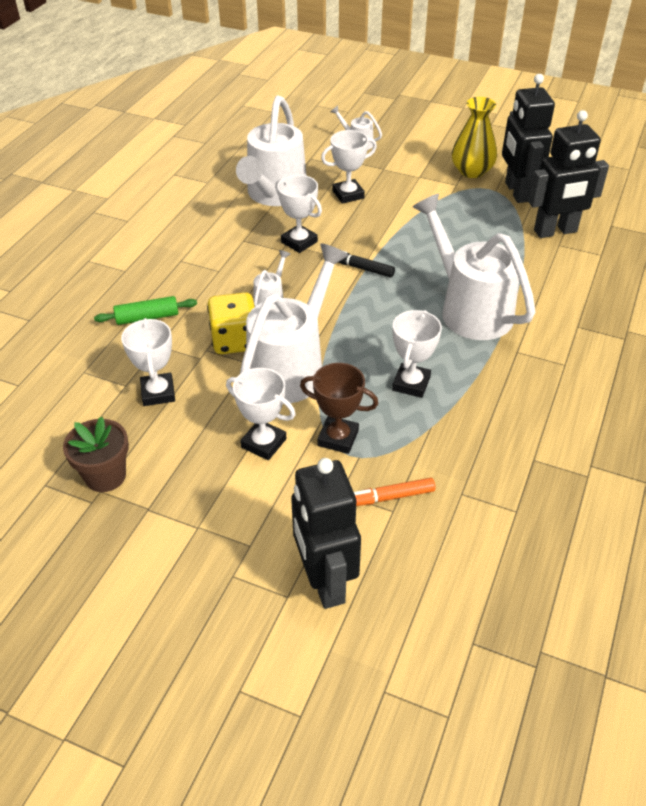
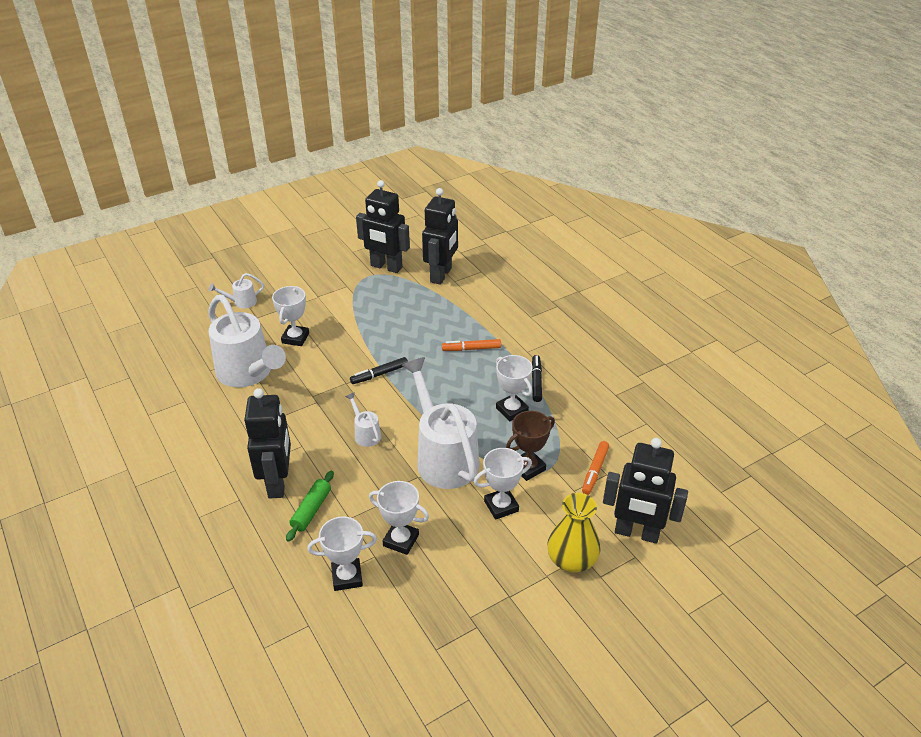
camera: 55 degrees left, 5 degrees down
(105, 476) = (458, 607): brown flower pot -> none
(162, 281) = (278, 483): none -> black robot
(235, 340) = (388, 473): yellow dice -> none
(299, 242) = (319, 388): white trophy -> white trophy (347, 577)
(469, 308) = (471, 349): white watering can -> orange marker
(472, 171) = (341, 272): yellow vase -> yellow vase (571, 560)
(477, 381) = (536, 381): none -> black marker

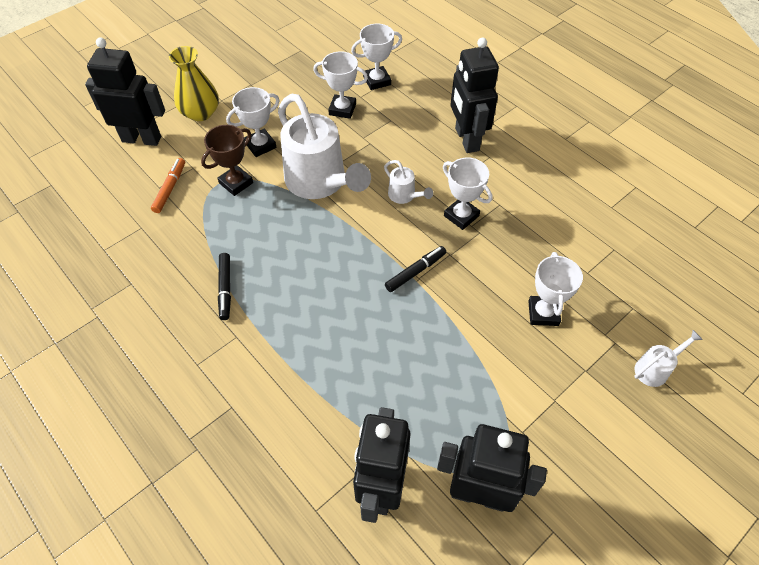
camera: 170 degrees right, 15 degrees up
(248, 373) = (567, 250): white watering can -> none
(311, 510) = (426, 122): green rolling pin -> none
(471, 349) = (310, 329): orange marker -> none
(511, 410) = (254, 245): white trophy -> white trophy (461, 216)

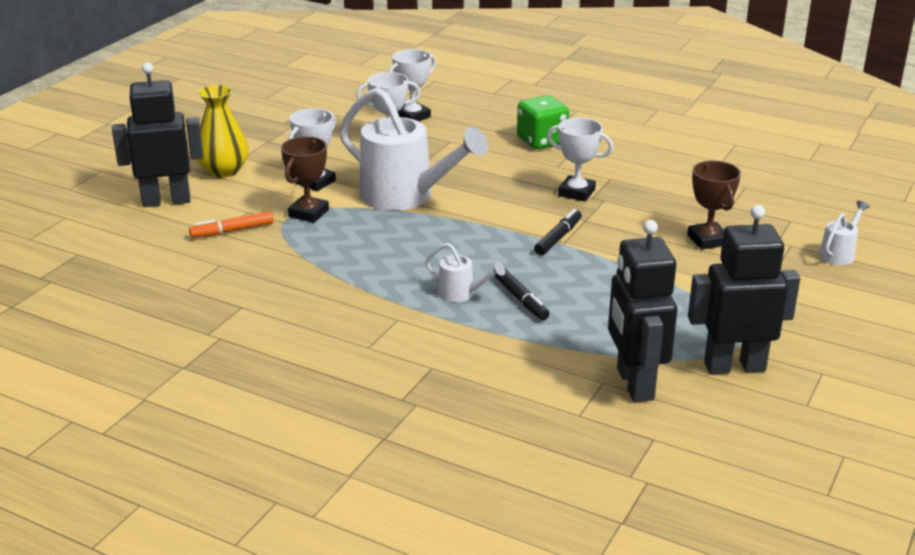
camera: 20 degrees left, 25 degrees down
(170, 188) = (232, 231): orange marker -> orange marker turned 105 degrees counterclockwise
(225, 289) = (357, 289): black marker -> black marker (520, 299)
(404, 196) = (506, 190): white watering can -> white watering can (461, 294)
(466, 139) = (542, 141): black robot -> green dice
(543, 313) = (708, 240): white trophy -> brown trophy

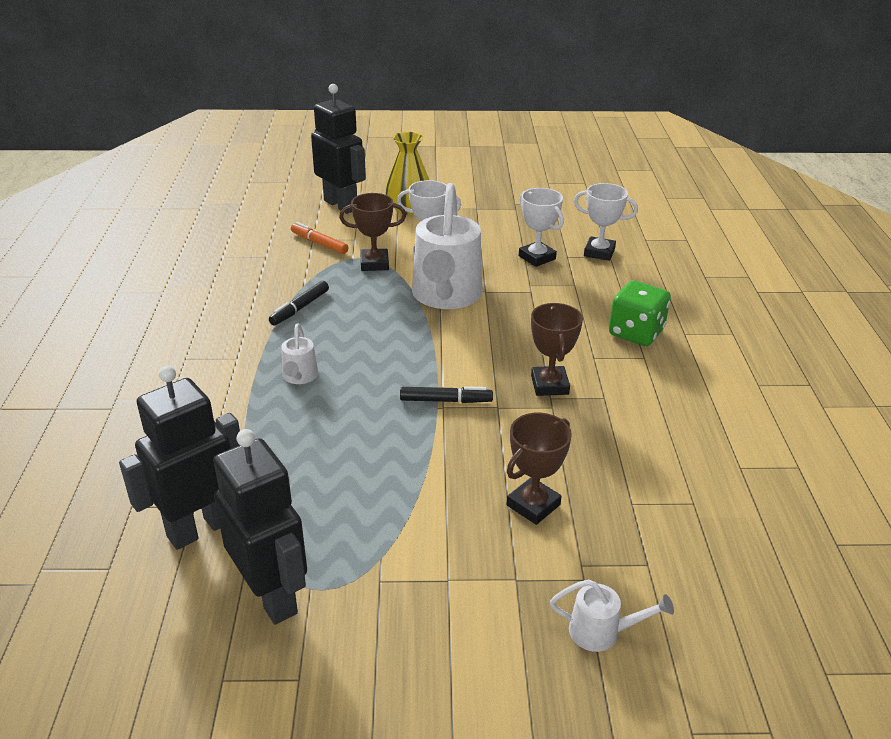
camera: 60 degrees right, 5 degrees up
(520, 299) = (312, 412): black marker -> black marker (299, 308)
(576, 192) = (549, 385): white trophy -> brown trophy

